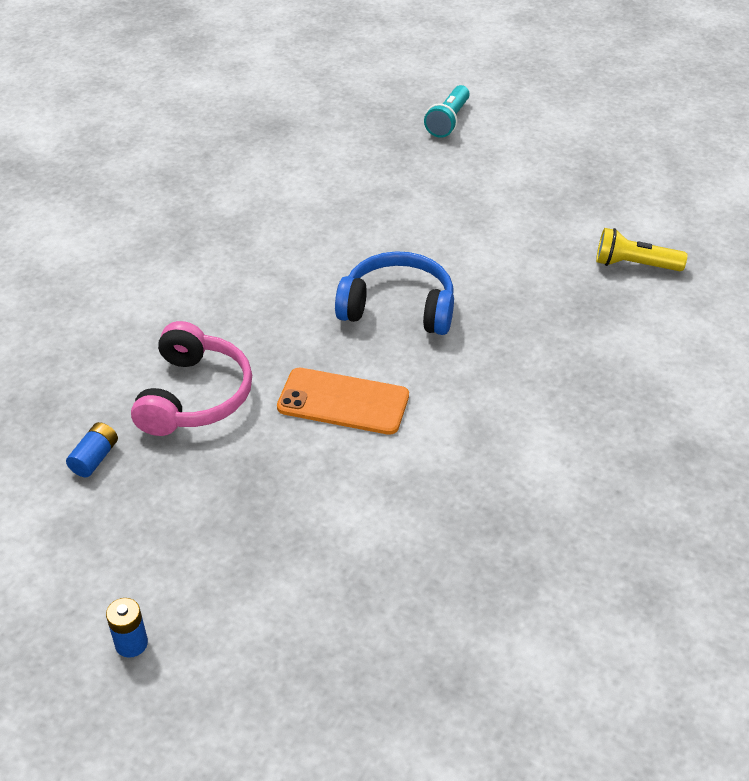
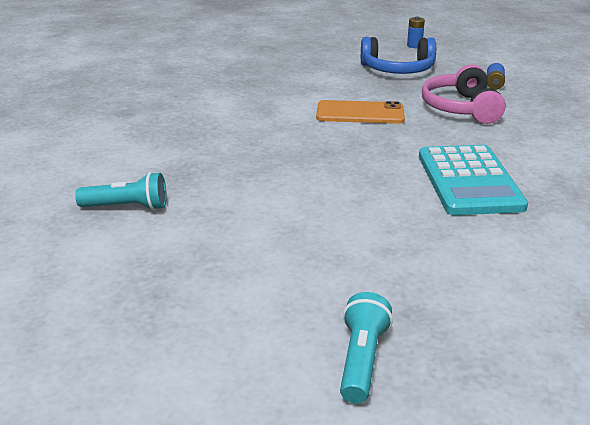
camera: 170 degrees right, 15 degrees down
(278, 260) = (469, 181): none -> turquoise calculator
(398, 308) = (344, 160): blue headphones -> blue headphones (398, 70)
(634, 265) = (127, 207): yellow flashlight -> turquoise flashlight

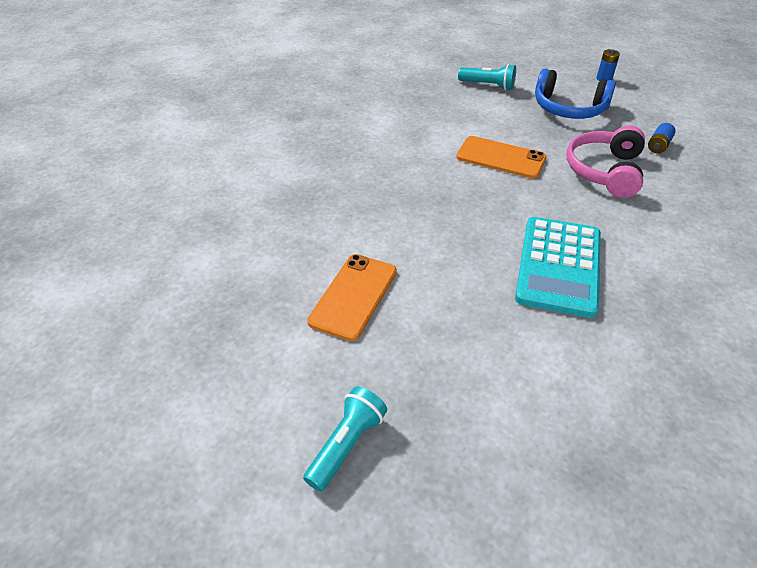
camera: 20 degrees right, 15 degrees up
(127, 207) = (246, 224): turquoise flashlight -> turquoise flashlight (488, 85)
(286, 241) = (353, 296): none -> orange phone

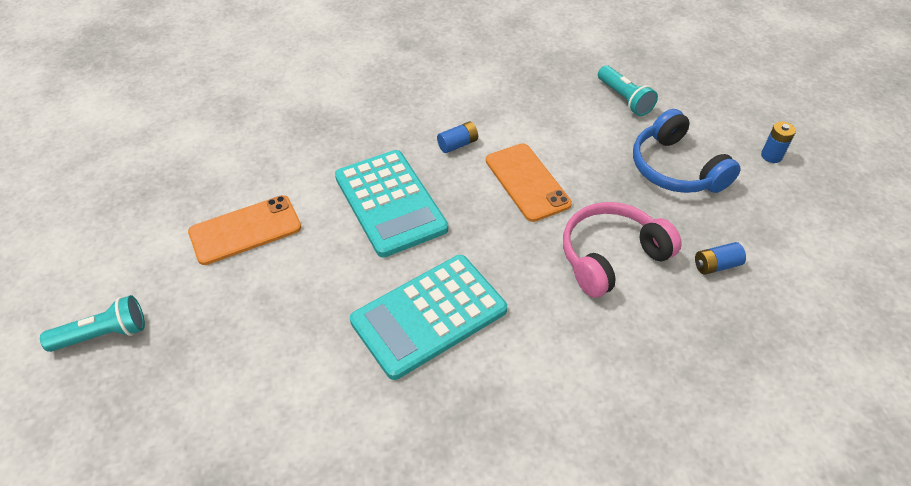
camera: 40 degrees right, 5 degrees up
(426, 159) = (458, 144): none -> blue battery
(434, 217) = (390, 203): none -> turquoise calculator

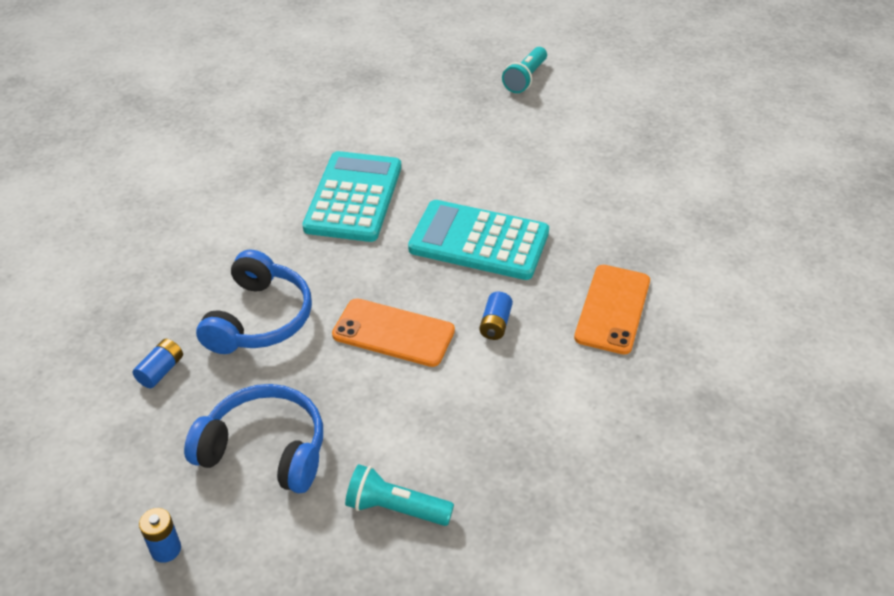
camera: 135 degrees right, 5 degrees down
(245, 230) = (545, 162): orange phone -> orange phone (612, 309)
(611, 256) = (259, 318): pink headphones -> blue headphones

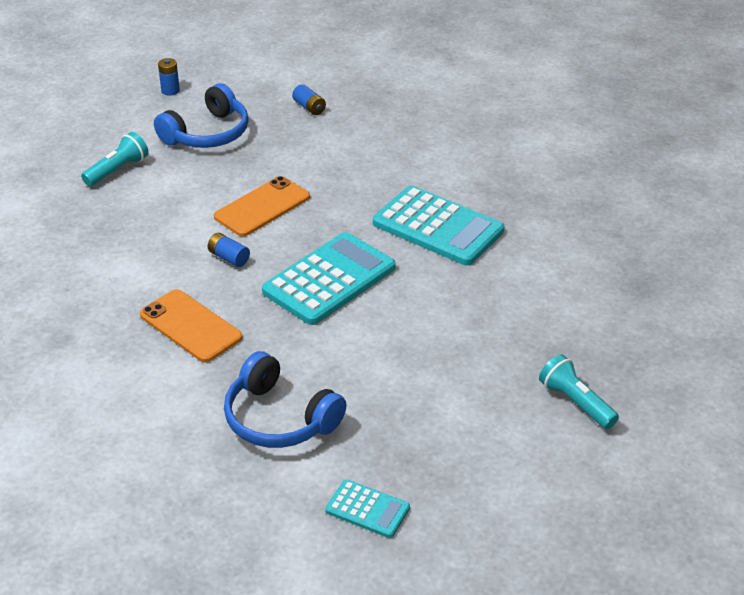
camera: 115 degrees right, 5 degrees down
(259, 318) = (326, 153): blue headphones -> blue headphones (279, 418)
(709, 140) = (367, 509): none -> turquoise calculator

